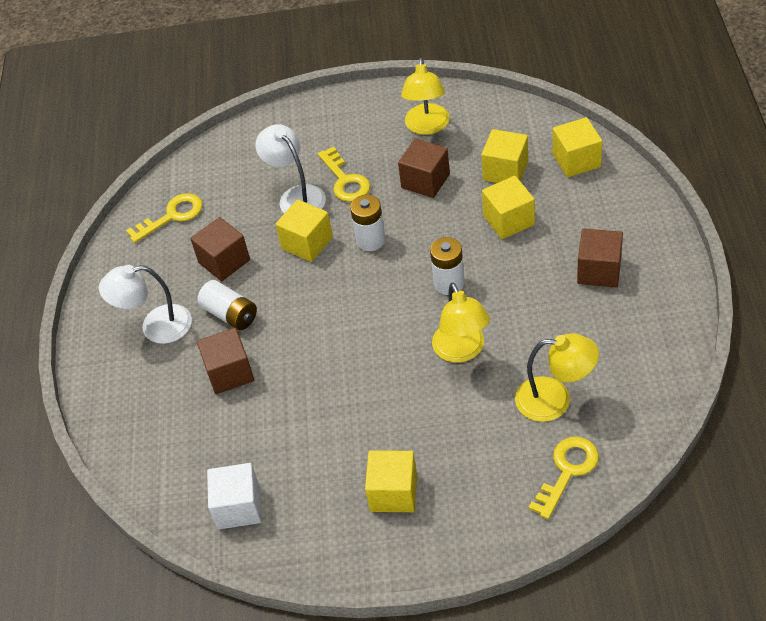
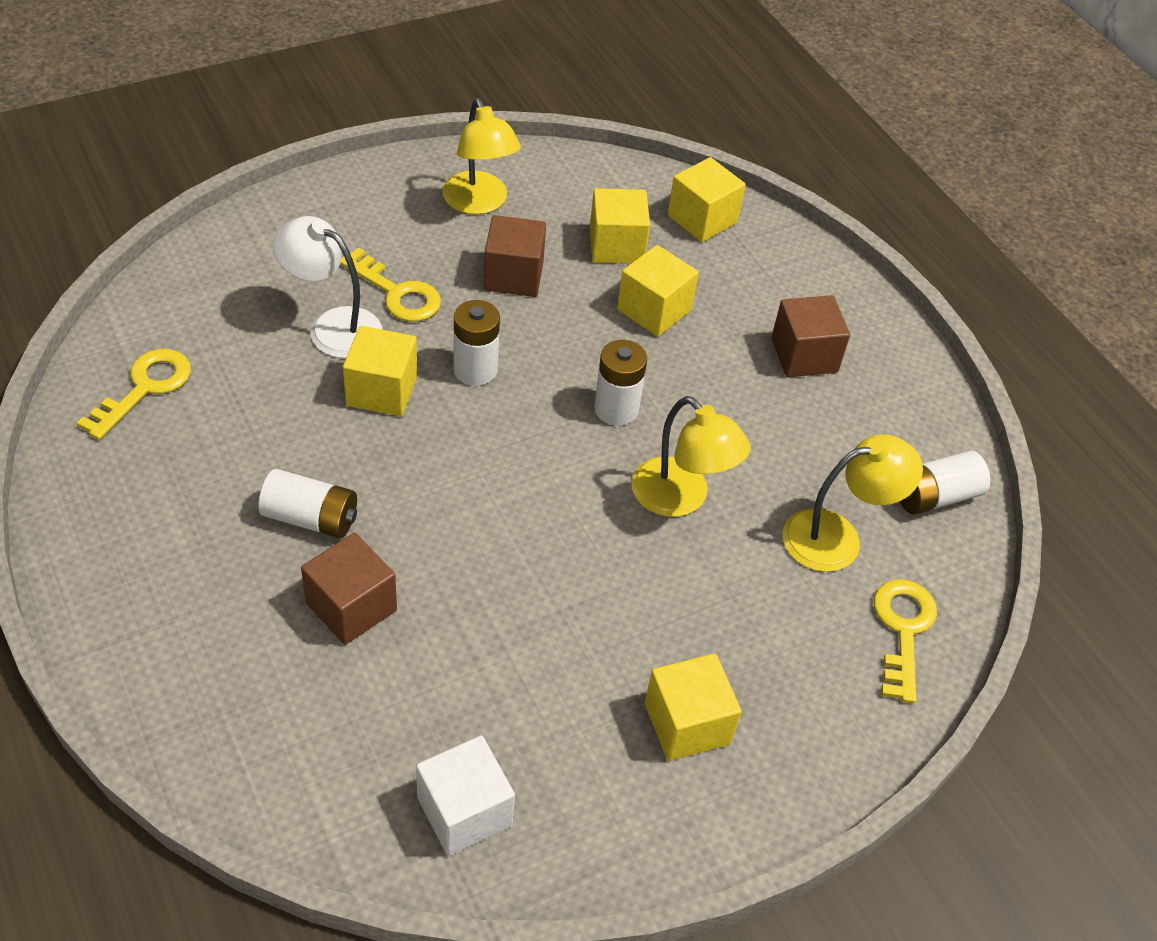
camera: 35 degrees left, 0 degrees up
(156, 327) = (195, 562): white lamp -> none
(224, 261) = (263, 441): brown cube -> none
(641, 388) = (935, 496): none -> white battery

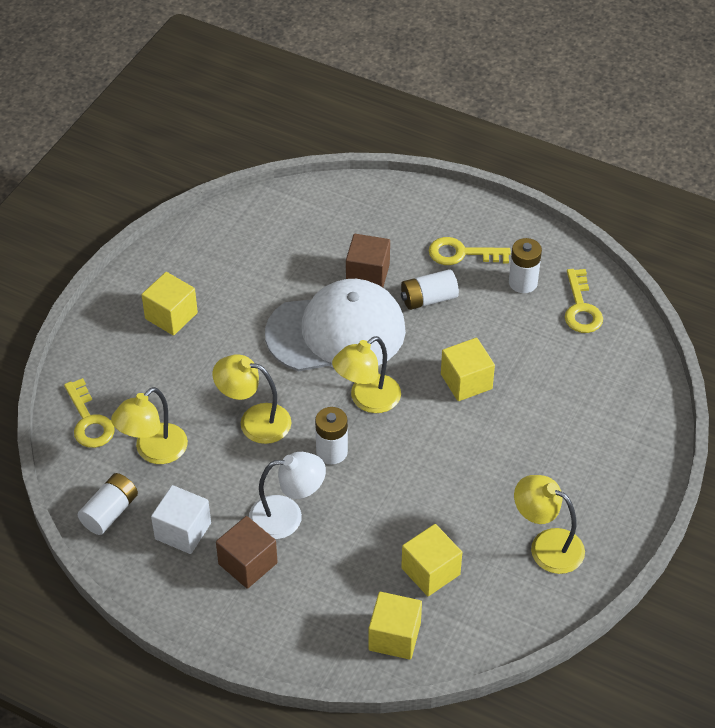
camera: 150 degrees right, 0 degrees up
(333, 326) = (533, 401): white lamp -> white lamp (287, 516)
(397, 293) = (523, 445): yellow key -> yellow key (462, 253)
(464, 811) = (242, 231): white cube -> white cube (183, 531)
(475, 370) = (430, 425): white battery -> white battery (523, 282)
(475, 549) = (336, 332): none -> white cap
(513, 276) = (471, 503): brown cube -> none
(520, 440) = (367, 400): none -> yellow lamp
(654, 310) = (365, 535): yellow cube -> none

